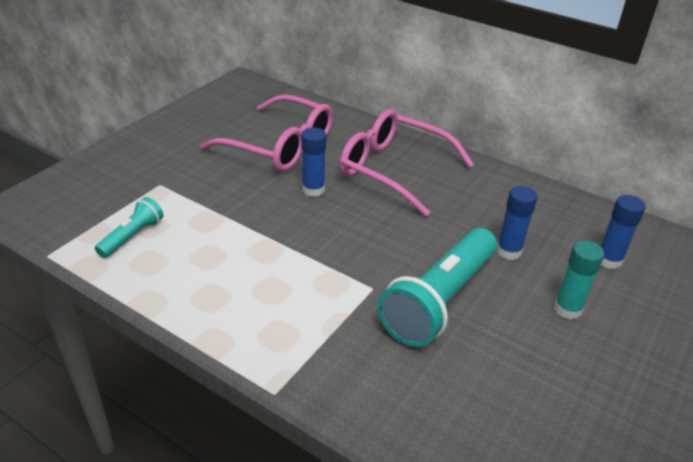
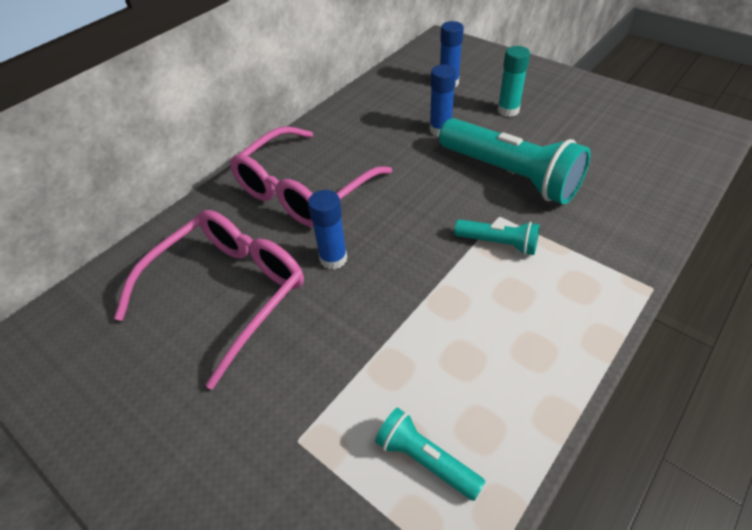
camera: 80 degrees left, 10 degrees up
(334, 284) = (498, 243): none -> turquoise flashlight

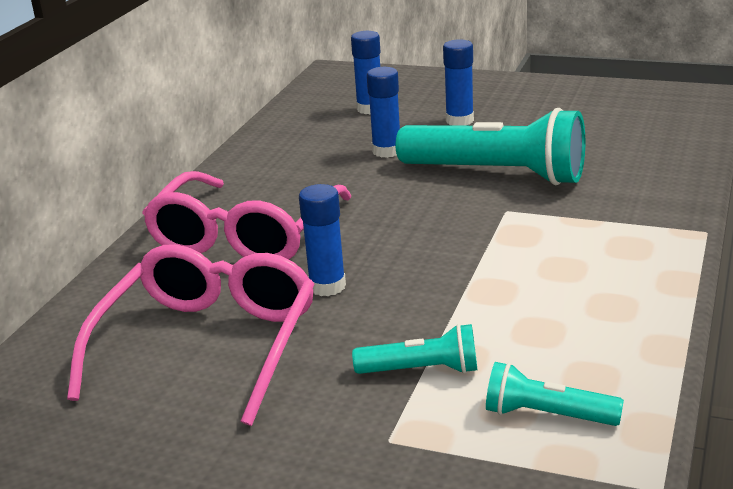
camera: 20 degrees left, 20 degrees down
(498, 243) = (519, 232): turquoise flashlight -> turquoise flashlight (422, 370)
(508, 110) = (459, 120): turquoise glue stick -> blue glue stick

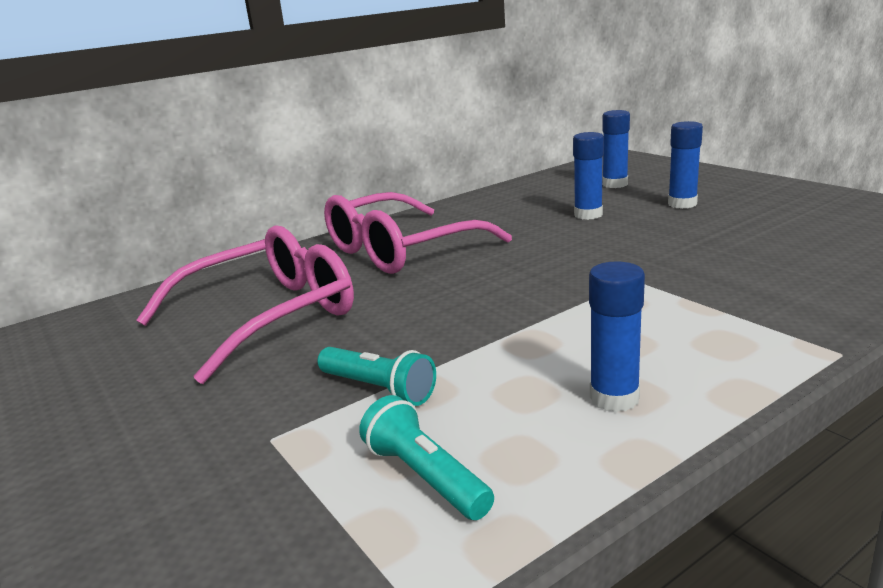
camera: 35 degrees right, 5 degrees down
(327, 286) = (405, 299): blue glue stick -> blue glue stick (614, 398)
(497, 174) = (663, 250): turquoise flashlight -> none

